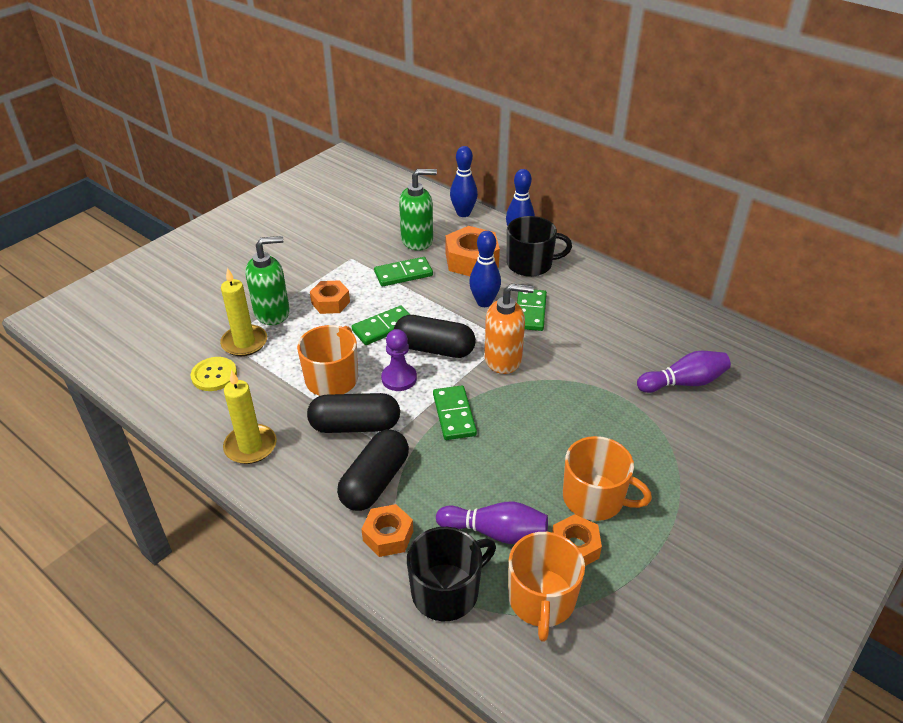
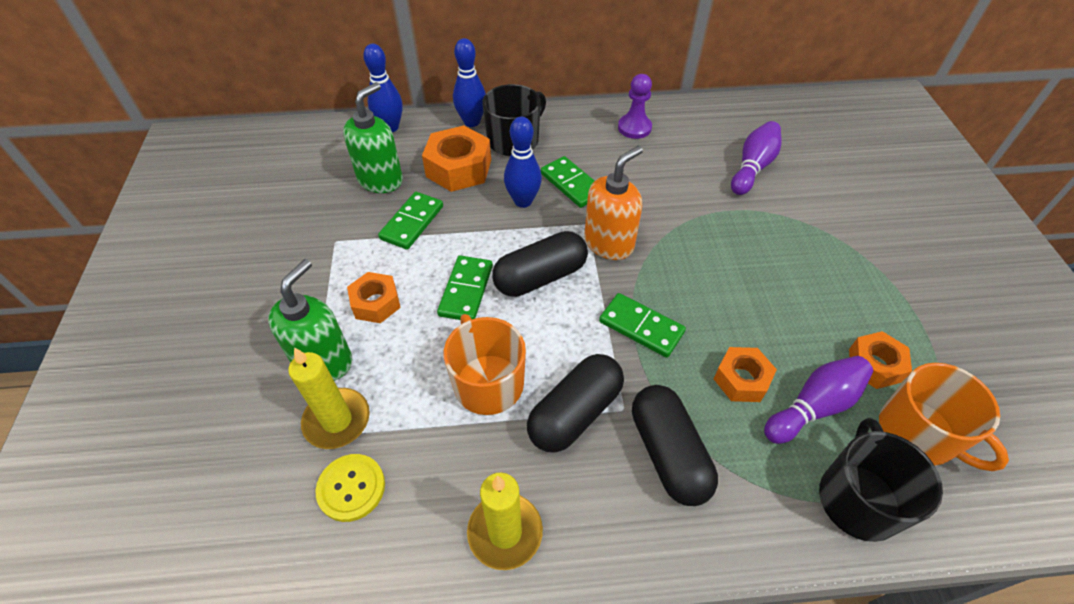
camera: 45 degrees left, 10 degrees up
(388, 536) = (750, 496): orange nut -> orange nut (741, 379)
(399, 378) = (549, 331): purple pawn -> purple pawn (634, 128)
(594, 498) = (830, 311): orange mug -> none

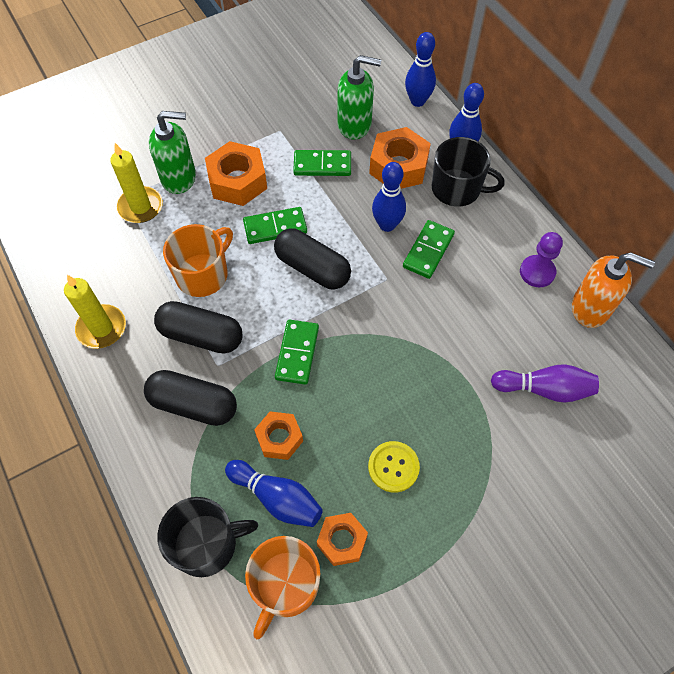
camera: 65 degrees right, 10 degrees up
(351, 488) = (100, 237): yellow button -> yellow button (393, 467)
(376, 303) = (237, 181): orange nut -> orange nut, size x1.59
(609, 243) = (374, 302): orange soap dispenser -> orange soap dispenser (590, 308)
(668, 453) = (193, 405): black capsule -> black capsule turned 60 degrees clockwise
(813, 407) = (277, 498): purple bowling pin -> blue bowling pin

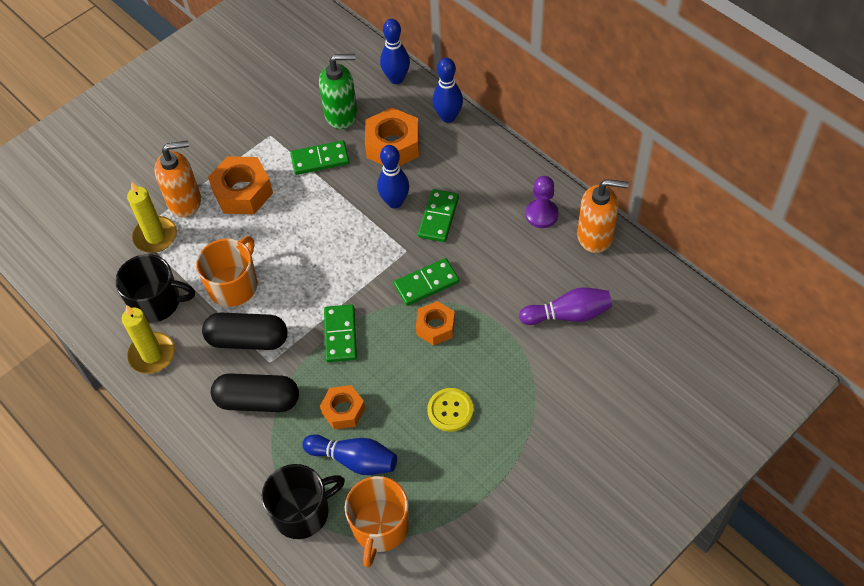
camera: 10 degrees left, 5 degrees down
(179, 178) = (185, 201): green soap dispenser -> orange soap dispenser
(275, 227) = (290, 227): green domino -> green domino (426, 284)
(312, 268) = (335, 256): black capsule -> none
(342, 541) = (420, 480): orange nut -> orange nut (435, 327)
(457, 189) = (452, 154): black mug -> black mug (157, 302)

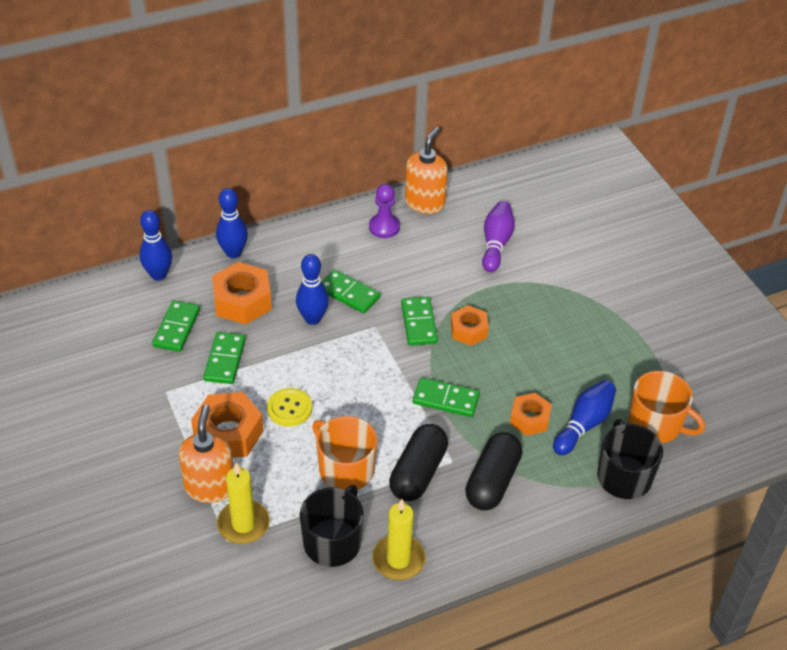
camera: 75 degrees left, 10 degrees down
(341, 114) = (176, 328): green soap dispenser -> green domino
(450, 410) = (559, 345): yellow button -> yellow button (289, 408)

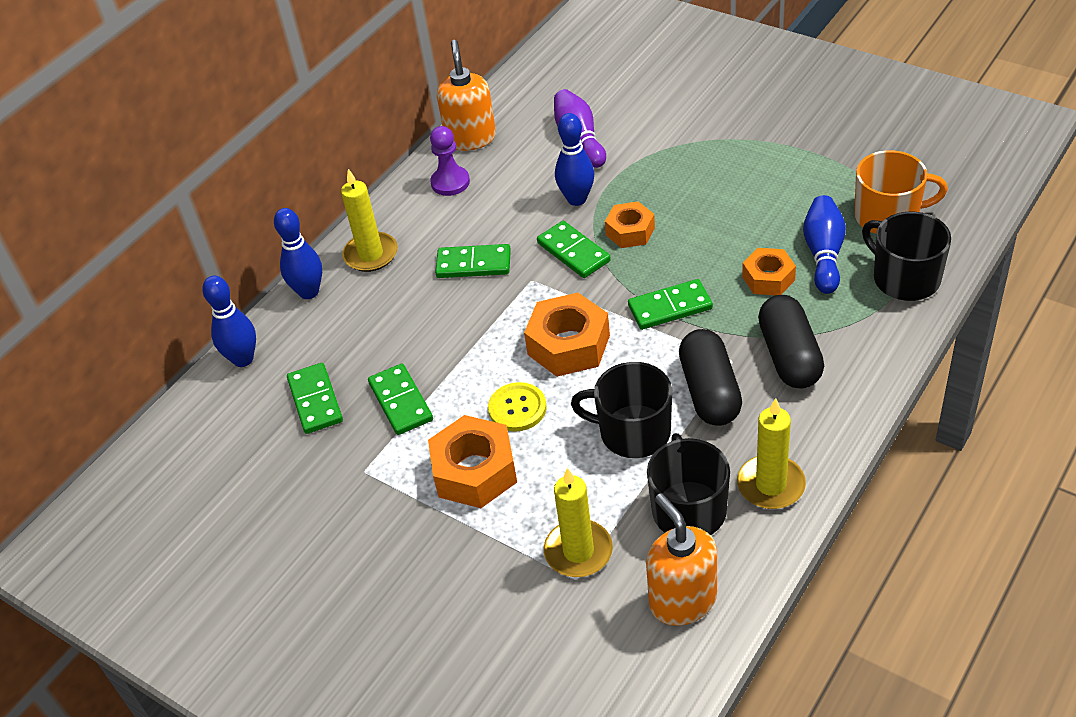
camera: 25 degrees left, 0 degrees up
(210, 487) = (506, 536): orange soap dispenser -> orange soap dispenser (682, 600)
(242, 301) = (364, 333): orange nut -> orange nut (568, 345)
(292, 249) = (371, 254): none -> yellow candle
(313, 319) = (458, 308): blue bowling pin -> blue bowling pin (577, 199)
(345, 469) = (633, 432): orange mug -> black mug

